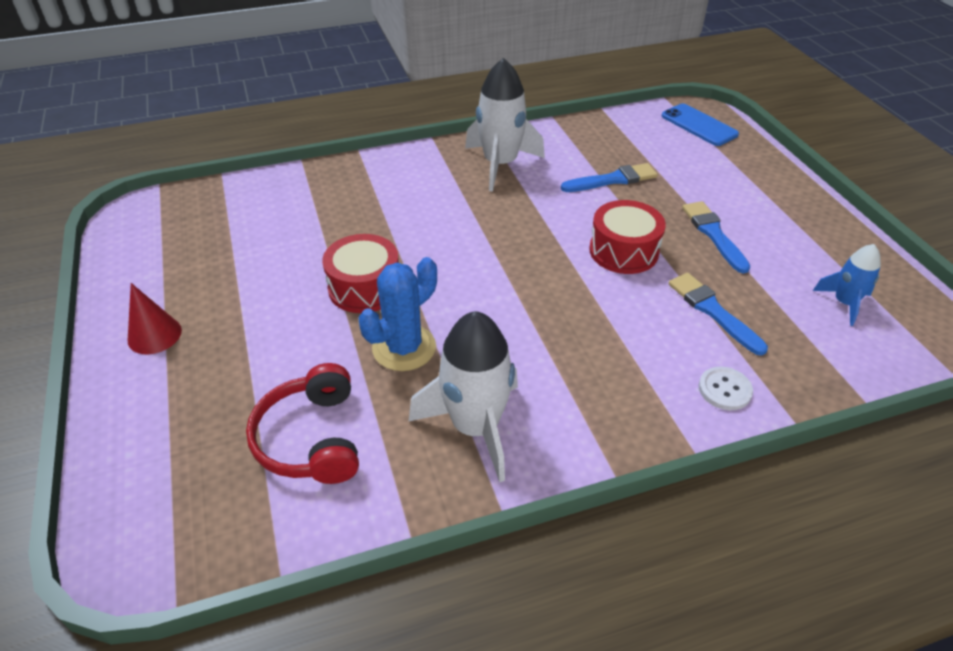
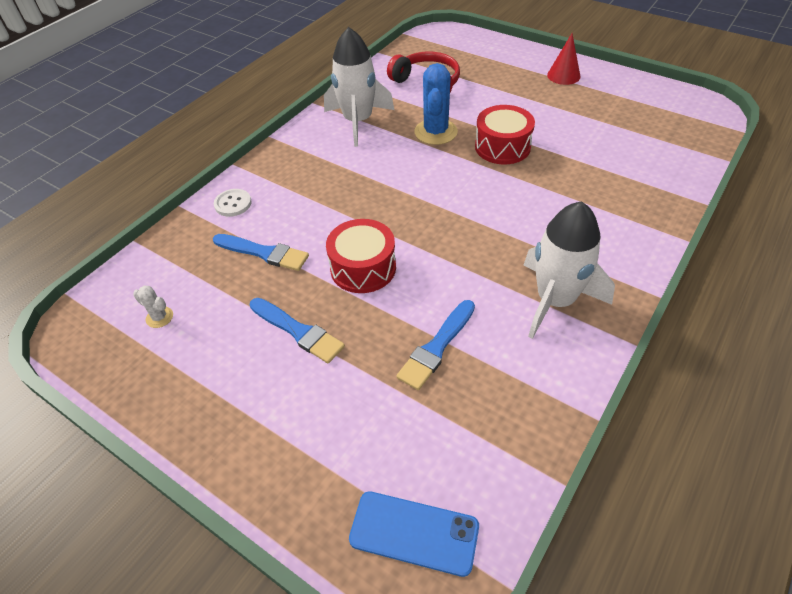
camera: 145 degrees right, 5 degrees up
(844, 303) = (159, 317): blue rocket -> white cactus

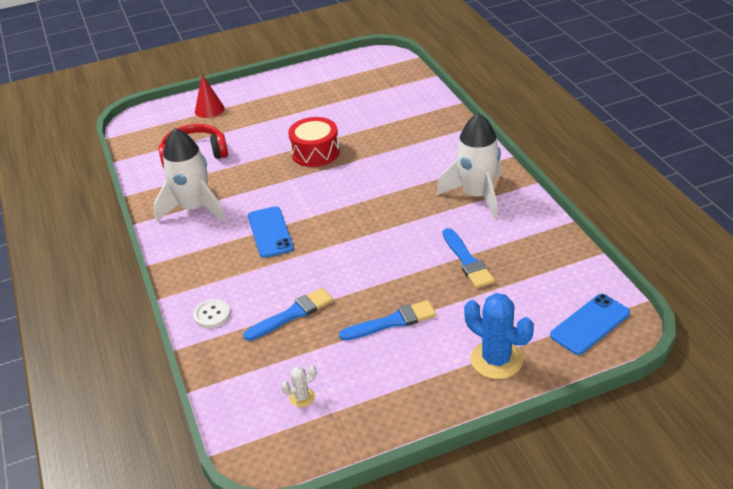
camera: 55 degrees left, 10 degrees down
(363, 268) = (363, 267): red drum -> none
(364, 180) = (270, 232): none -> blue phone
(435, 132) = (259, 175): blue cactus -> blue cactus (496, 360)
(563, 75) = (274, 91): red cone -> red cone (209, 109)

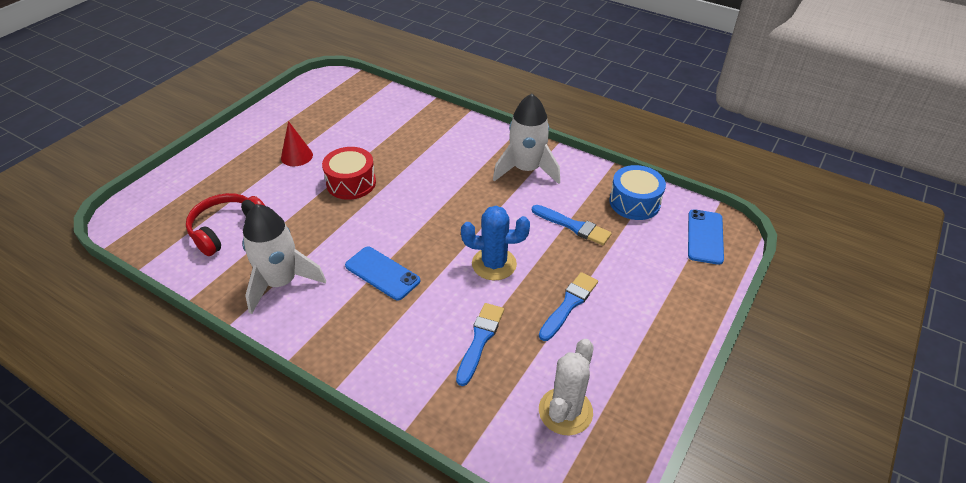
camera: 40 degrees left, 5 degrees up
(209, 109) = (199, 179): red cone -> red cone (297, 156)
(212, 314) = (405, 378): white button -> none
(302, 397) = (565, 411): white cactus -> white cactus, size x2.07
(496, 360) = (675, 296): blue cactus -> blue cactus (494, 264)
(551, 264) = (634, 202): none -> blue drum

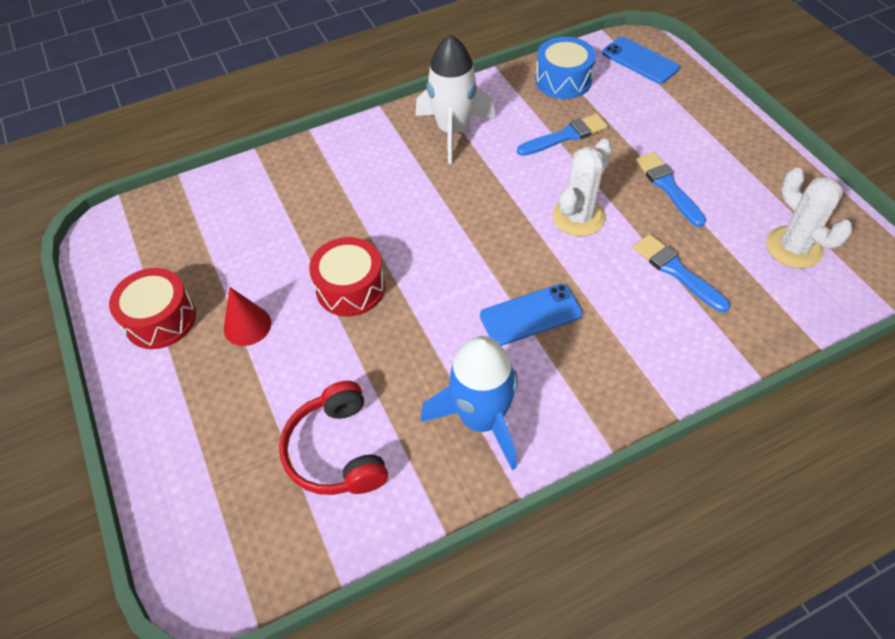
camera: 55 degrees left, 10 degrees up
(281, 282) = (481, 419): white rocket -> blue rocket
(282, 124) = (160, 319): none -> red drum
(494, 264) = (578, 217): blue cactus -> white cactus

